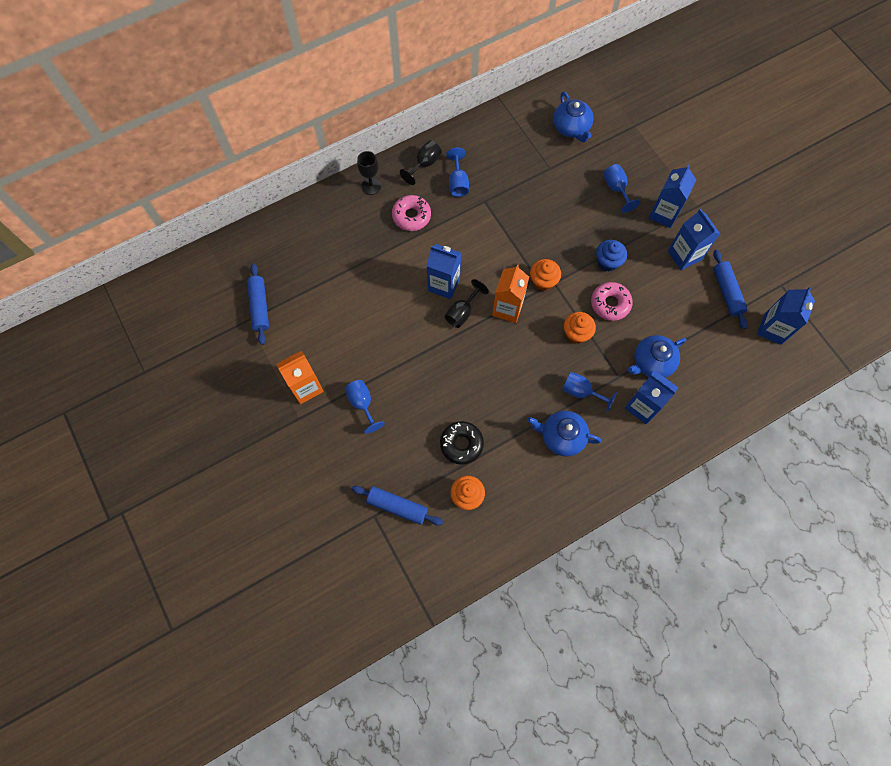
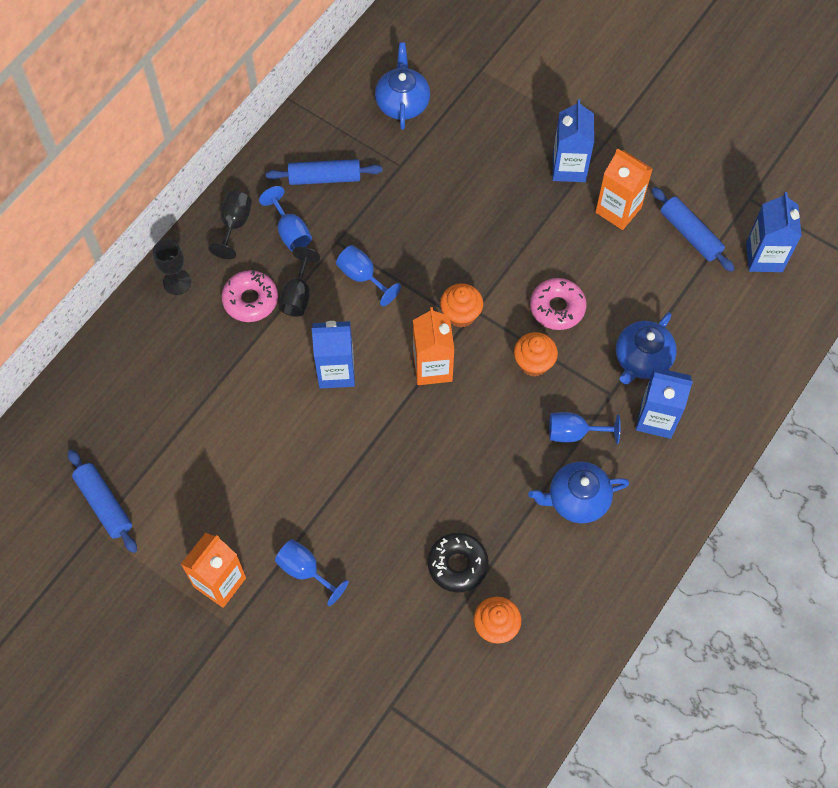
camera: 25 degrees left, 5 degrees down
(397, 506) = (415, 680): blue rolling pin -> blue rolling pin (324, 178)
(462, 312) = (377, 397): black goblet -> black goblet (298, 295)
(571, 128) = (402, 103): blue teapot -> blue teapot turned 135 degrees counterclockwise
(607, 262) = (529, 257): blue cupcake -> none
(616, 189) = (496, 159): blue goblet -> blue goblet (362, 277)
(684, 255) = (618, 210): blue carton -> orange carton

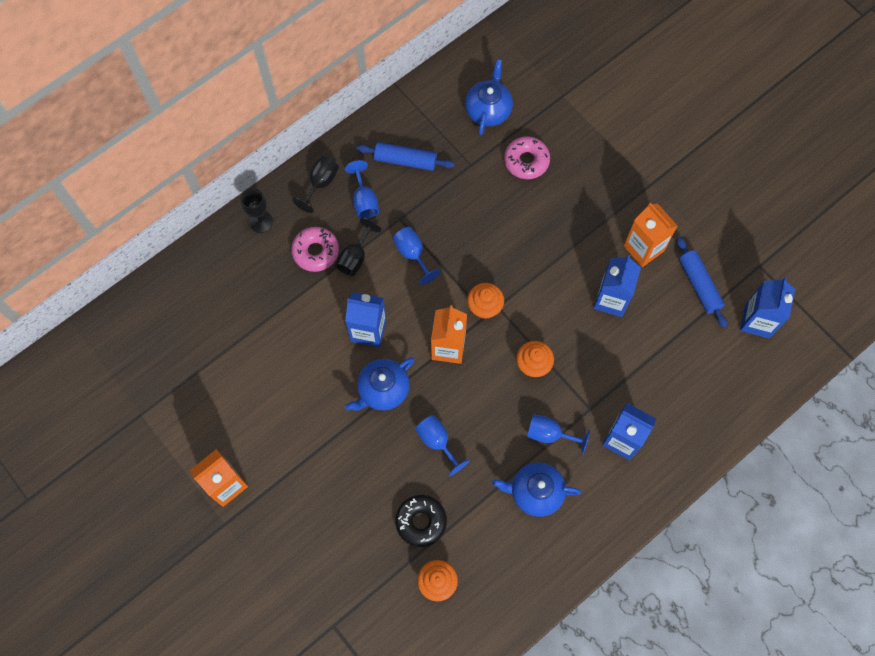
camera: 15 degrees right, 5 degrees up
(104, 504) = (153, 395): blue rolling pin -> none
(305, 570) = (296, 493): blue goblet -> blue goblet (437, 442)
(557, 308) = (567, 322): pink donut -> pink donut (526, 161)
(569, 167) = (612, 200): blue carton -> blue carton (611, 299)
(642, 359) = (625, 385): blue teapot -> blue teapot (382, 390)

